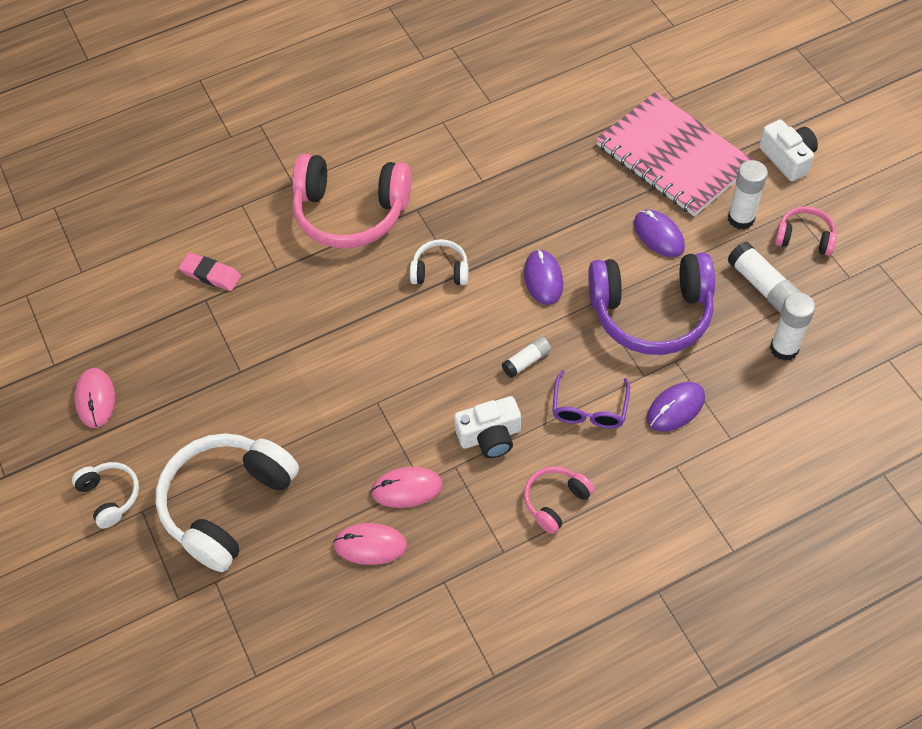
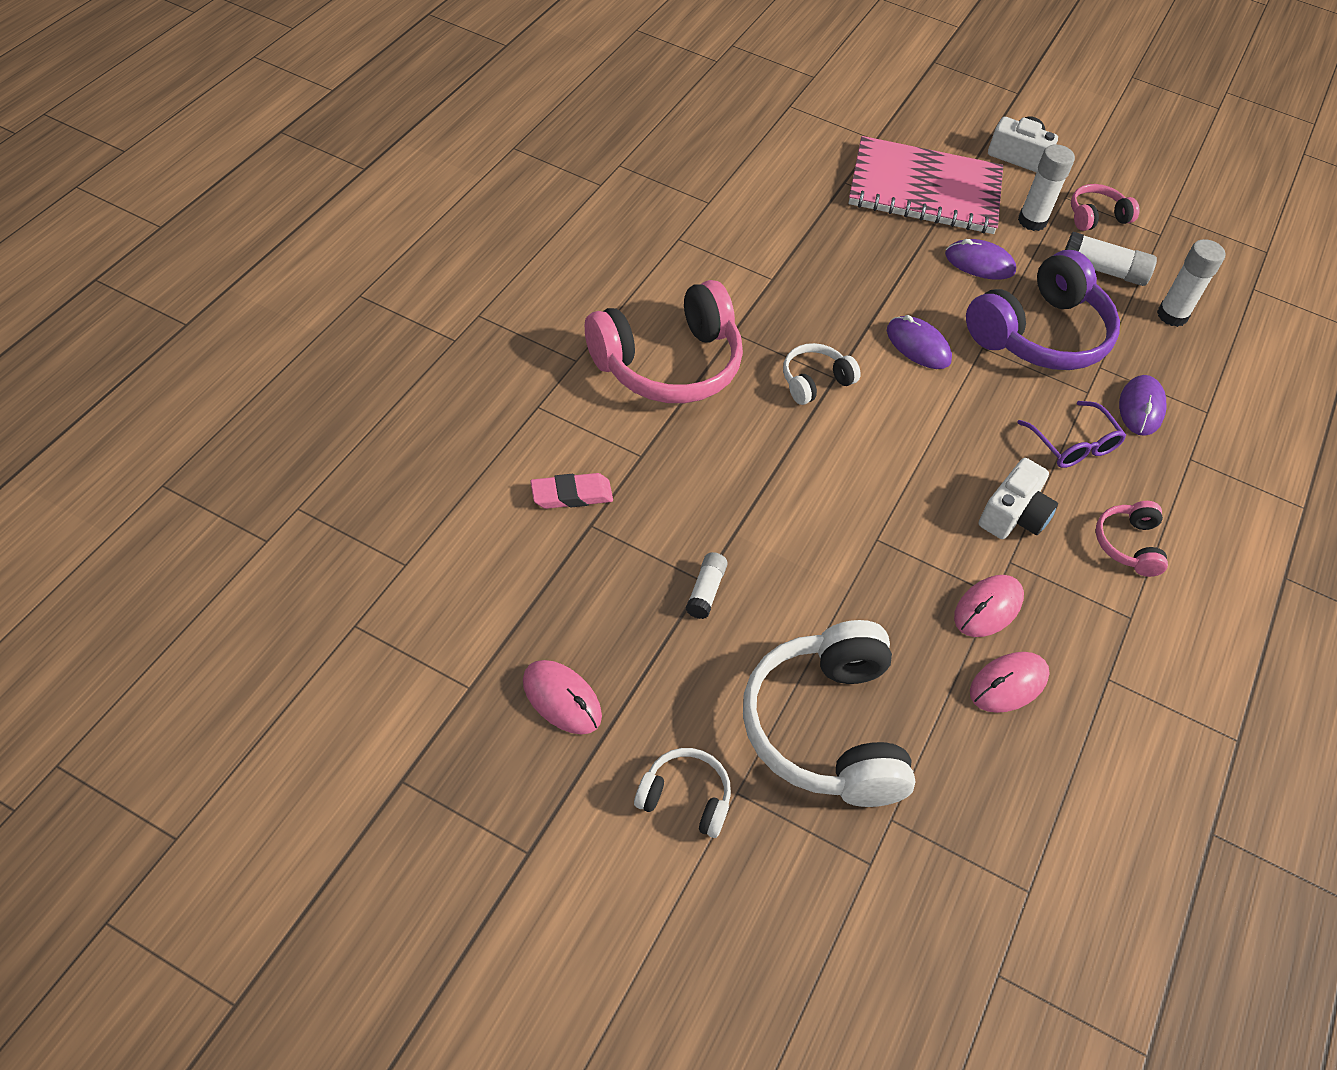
camera: 45 degrees left, 5 degrees down
(526, 361) = (977, 429): white glue stick -> white glue stick (705, 591)

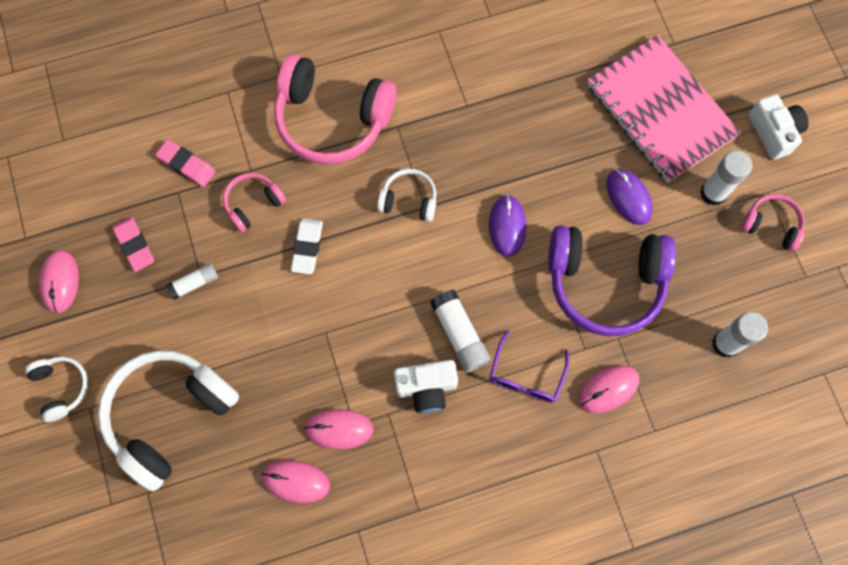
camera: 50 degrees right, 20 degrees up
(603, 604) = (134, 245): none -> pink eraser
(774, 481) = (307, 247): none -> white eraser
(1103, 270) = (718, 271): white glue stick -> white glue stick (459, 334)
(1128, 545) = (476, 467): pink headphones -> pink headphones (253, 204)
(1141, 408) = (608, 389): purple mouse -> pink mouse

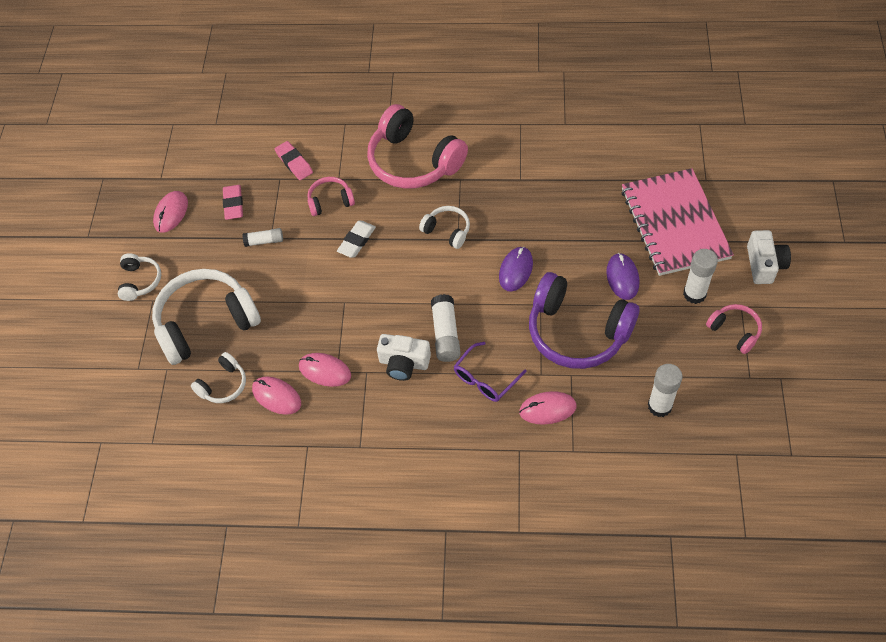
camera: 25 degrees right, 15 degrees down
(225, 489) = (223, 385): none -> white headphones

